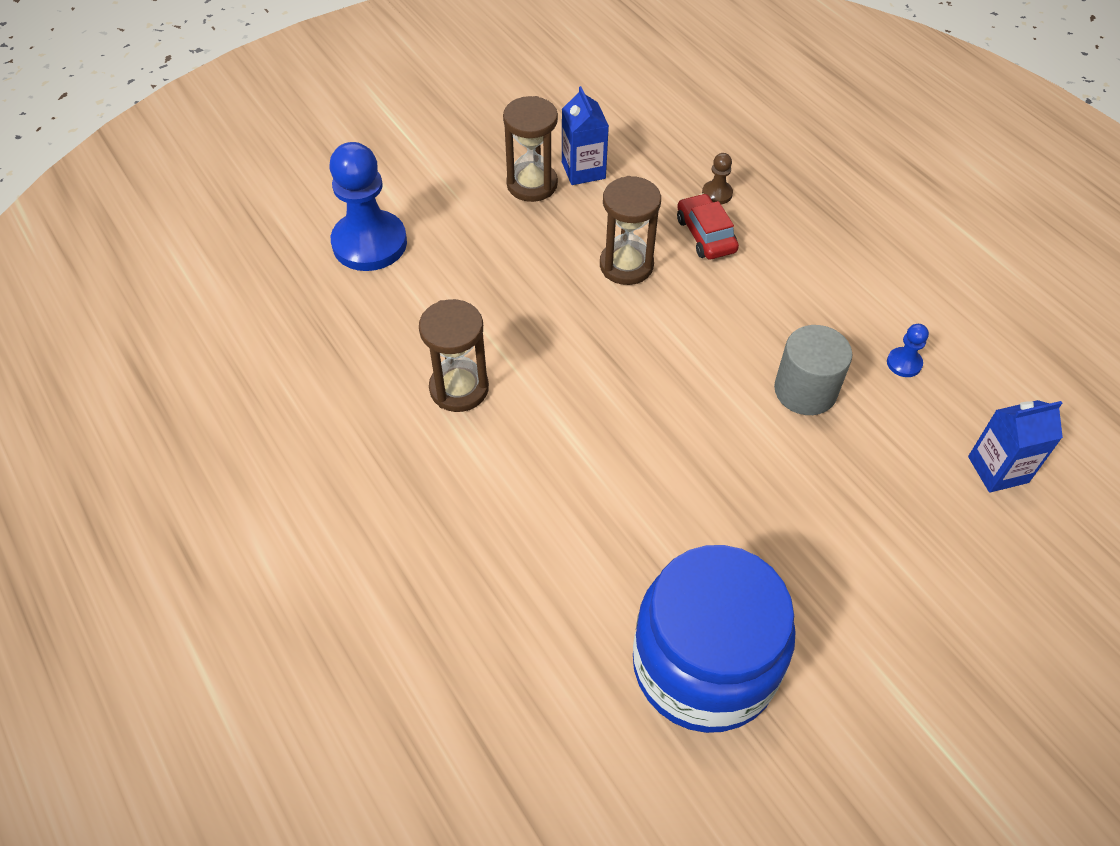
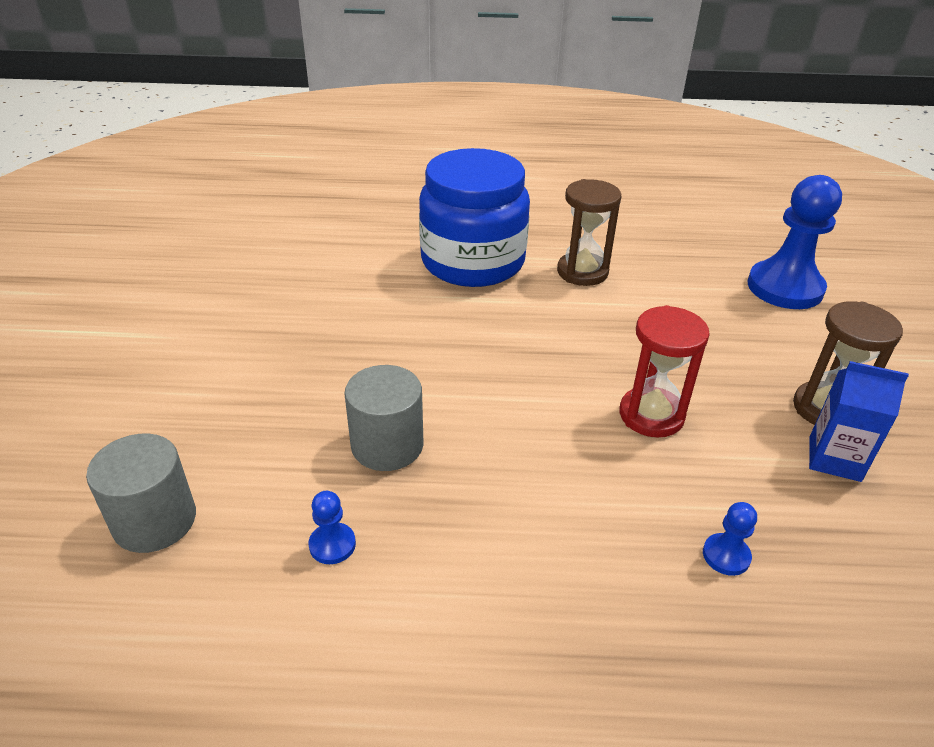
camera: 125 degrees right, 15 degrees down
(626, 265) = (651, 415): brown hourglass -> red hourglass
(704, 665) = (264, 273): blue jar -> blue jar (472, 262)
(705, 235) = (656, 500): red car -> none
(717, 194) = (726, 556): brown pawn -> blue pawn
(998, 469) = (155, 520): blue carton -> grey cylinder

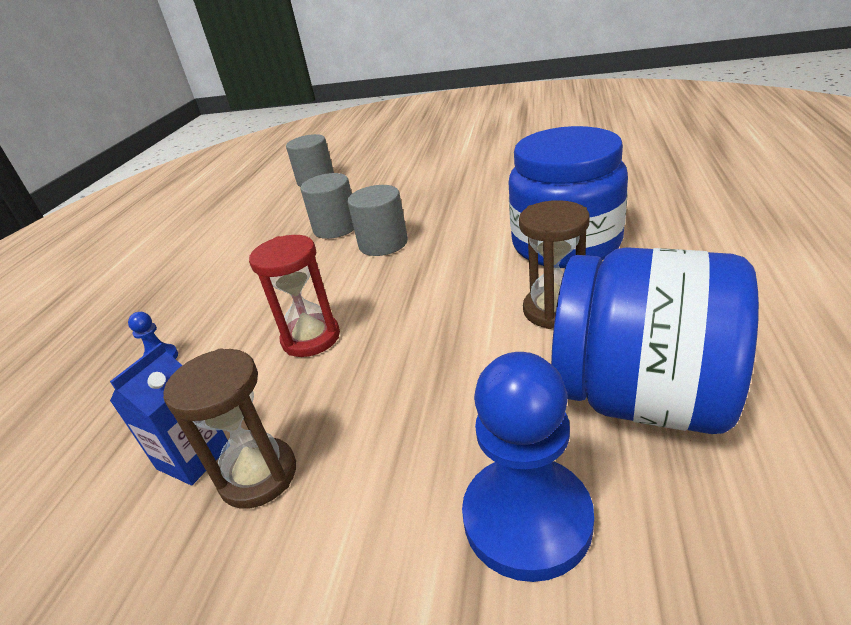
camera: 105 degrees right, 5 degrees down
(332, 545) = (273, 221): blue pawn -> none
(448, 386) = (383, 243): none -> grey cylinder
(671, 246) = (642, 397): none -> blue jar

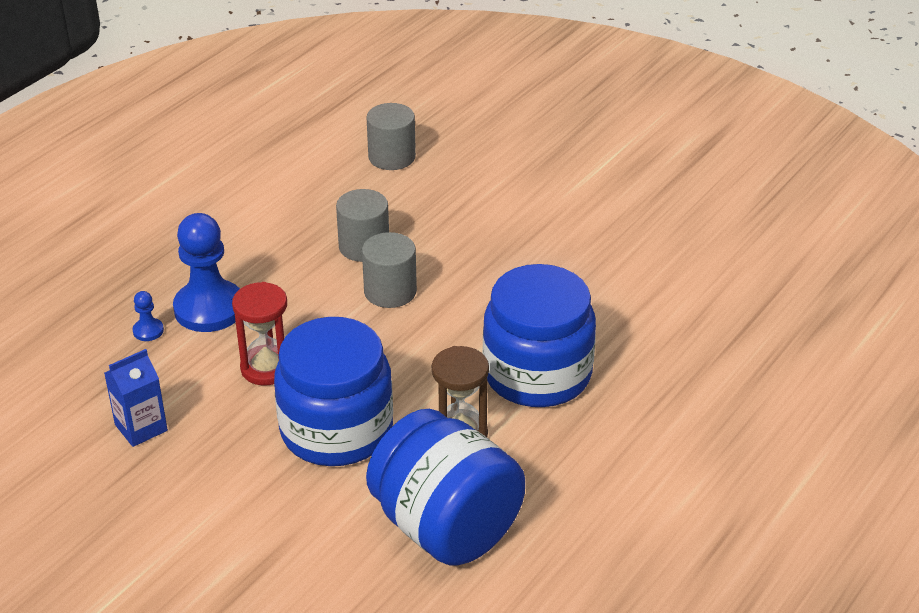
camera: 20 degrees right, 5 degrees up
(258, 475) = (175, 460): brown hourglass -> none
(429, 359) = (336, 430): none -> blue jar
(527, 519) = (309, 559): blue pawn -> blue pawn (209, 308)

